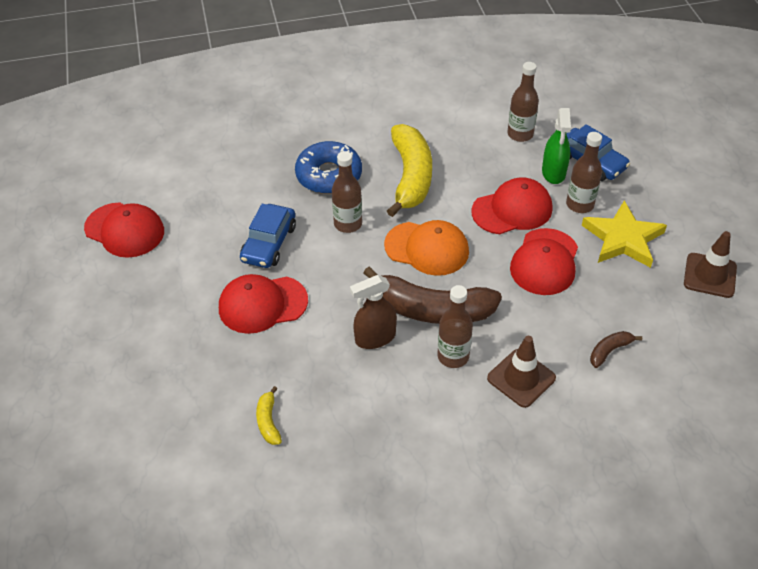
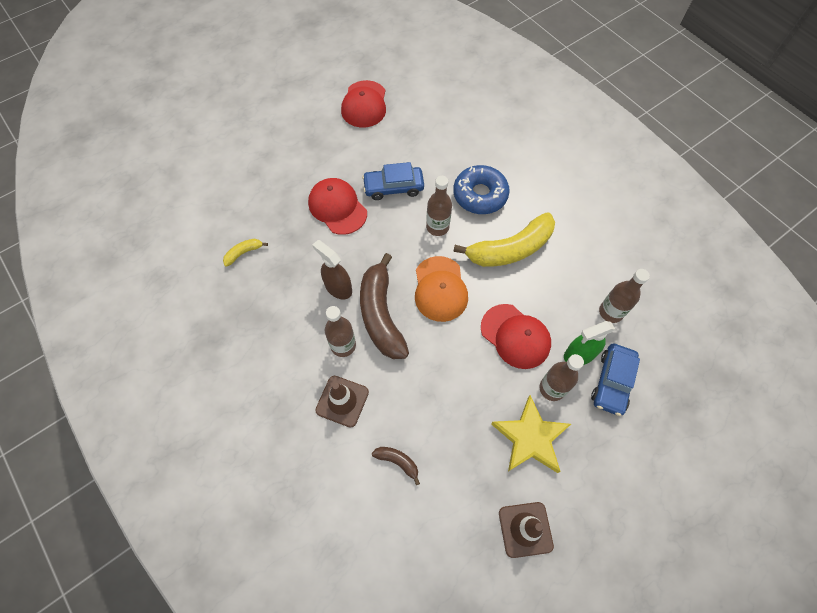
camera: 65 degrees right, 15 degrees up
(544, 262) = (470, 380): red cap -> none

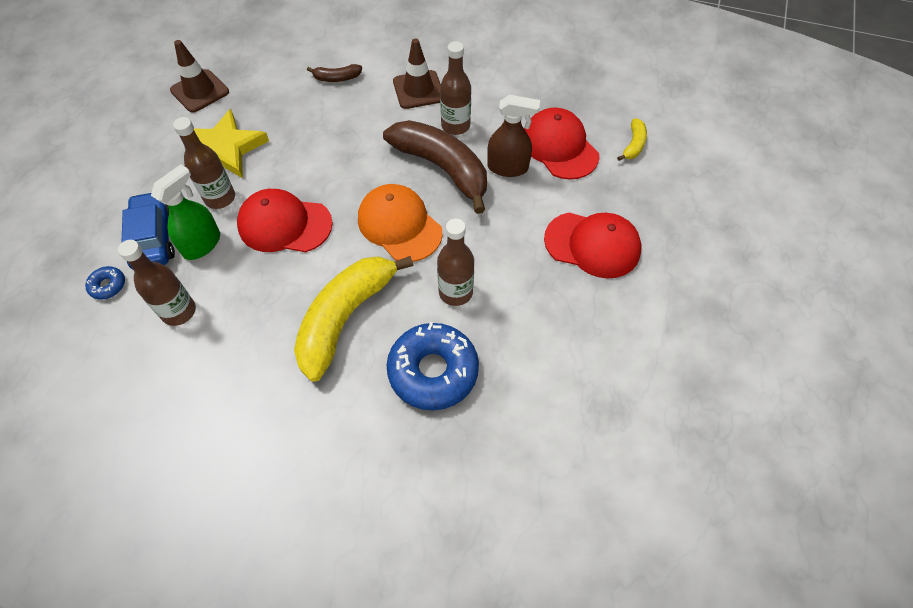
camera: 145 degrees right, 5 degrees down
(364, 104) = (716, 418): red cap -> red cap (559, 147)
(393, 187) = (553, 311): blue car -> none
(654, 360) = (108, 286): none -> blue donut

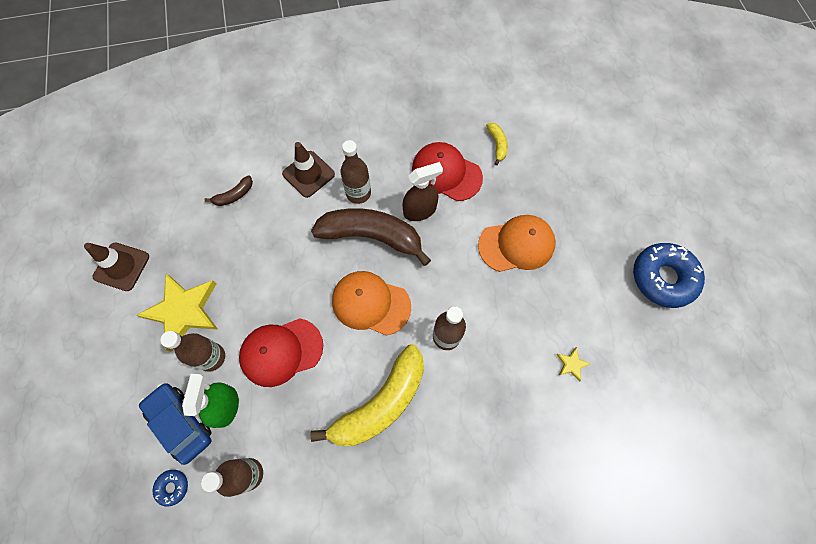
camera: 30 degrees left, 10 degrees up
(345, 318) = (381, 403): yellow banana -> yellow banana turned 135 degrees counterclockwise
(433, 371) = (469, 408): blue donut -> blue donut (663, 278)
(578, 389) = (571, 364): none -> yellow star
(592, 245) = (516, 245): red cap -> orange cap

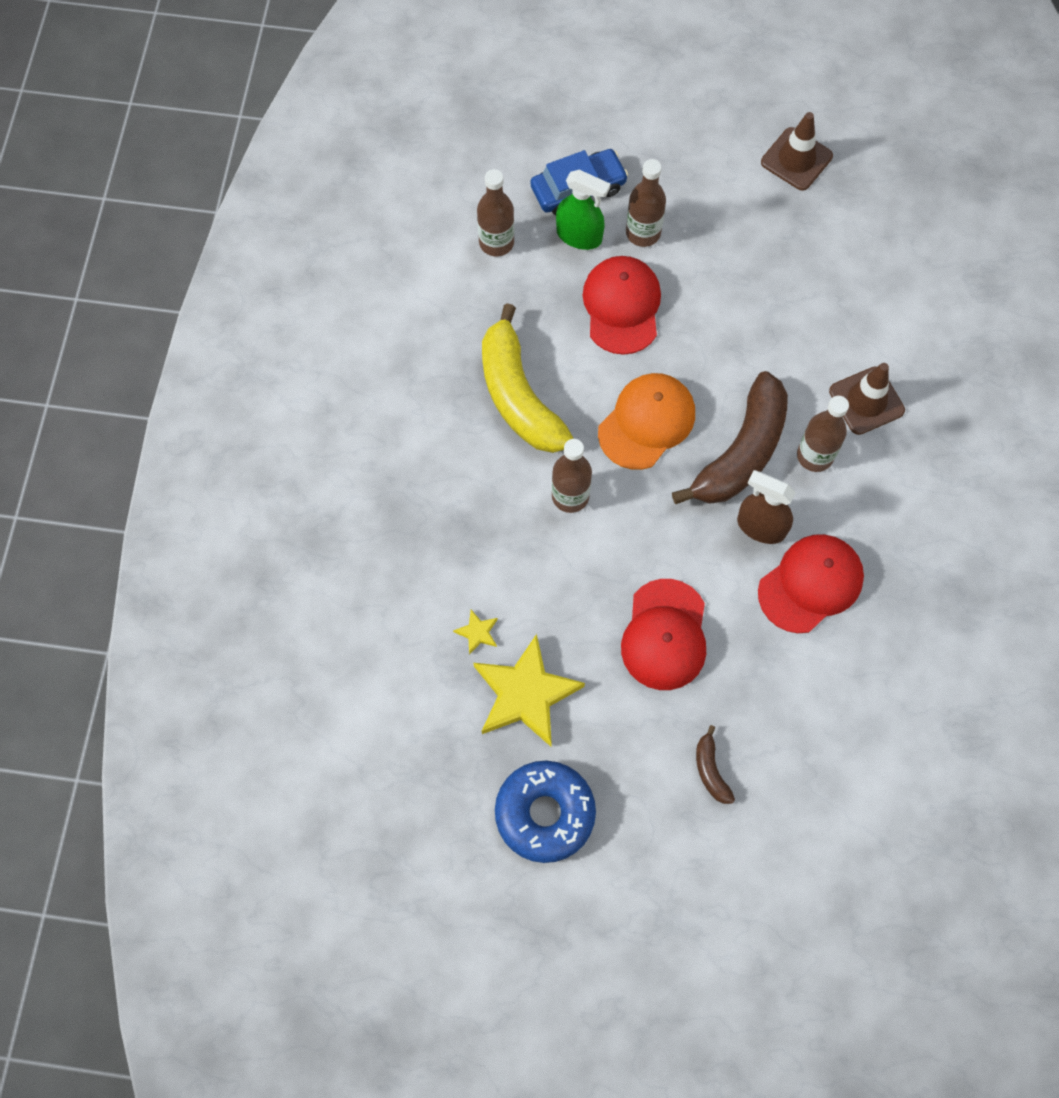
camera: 110 degrees right, 0 degrees up
(172, 487) = (513, 170): blue donut -> none
(183, 311) = (712, 214): yellow star -> yellow star (525, 694)
(234, 195) = (861, 302): brown banana -> brown banana (711, 770)
(420, 210) = (760, 527): brown spray bottle -> brown spray bottle turned 120 degrees clockwise
(497, 145) = (837, 676): yellow banana -> none
(516, 245) = (665, 635): orange cap -> red cap

